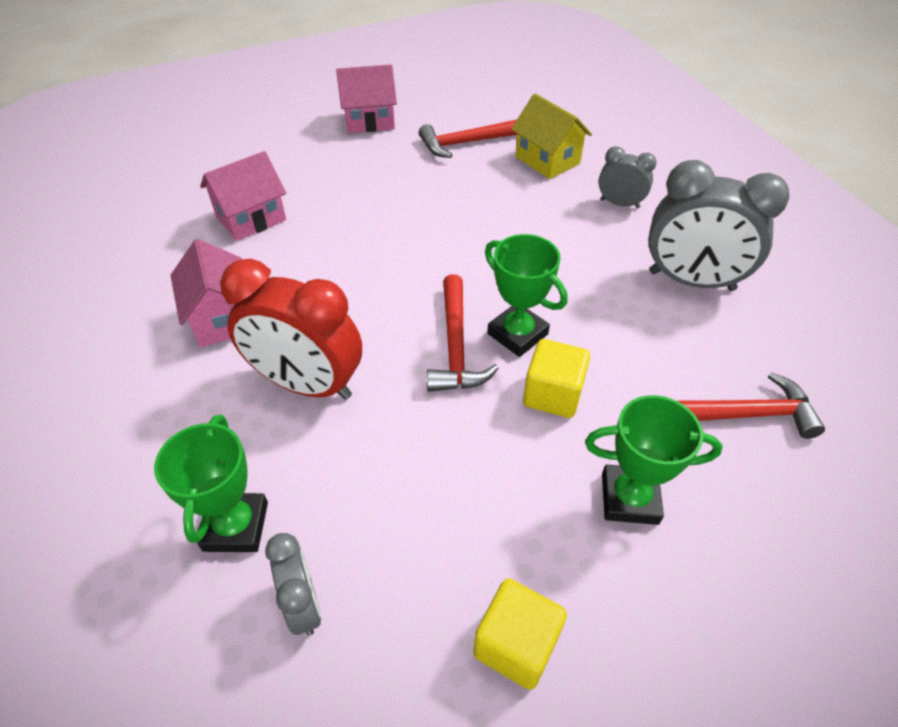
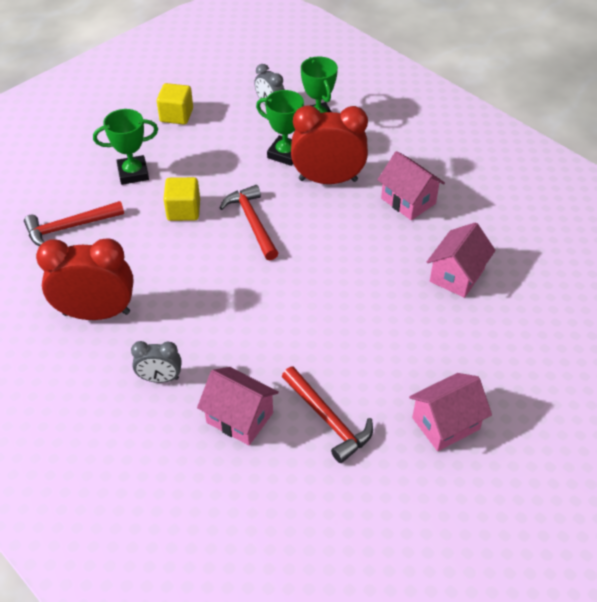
camera: 160 degrees right, 0 degrees up
(467, 142) = (328, 420): red hammer -> red hammer turned 90 degrees clockwise
(517, 334) = (215, 240): green trophy -> green trophy (285, 154)
(547, 160) = (239, 417): yellow house -> pink house
(691, 281) = (96, 313): grey clock -> red clock

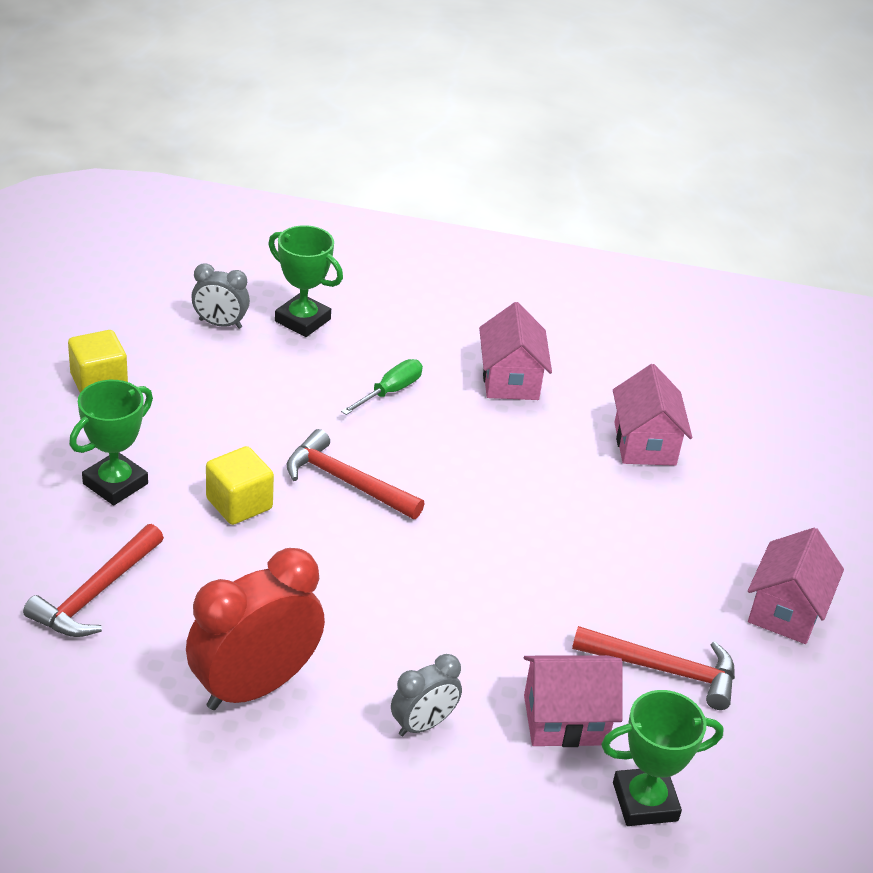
camera: 40 degrees left, 10 degrees down
(285, 154) = (303, 379): green trophy -> green trophy (645, 801)
(328, 180) = (390, 391): red clock -> green screwdriver
(408, 201) = (510, 380): pink house -> pink house turned 75 degrees clockwise

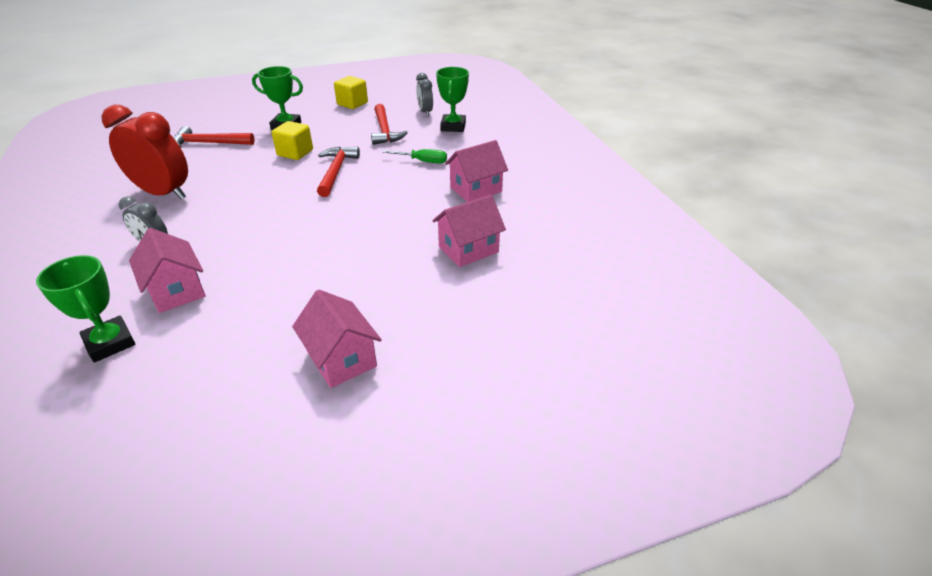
camera: 65 degrees right, 0 degrees up
(664, 670) = (242, 317): red hammer -> red hammer (384, 131)
(786, 611) = (341, 359): pink house -> pink house turned 60 degrees clockwise

